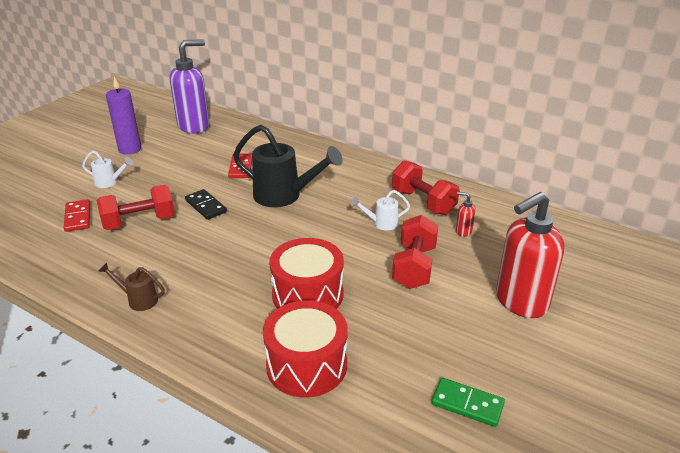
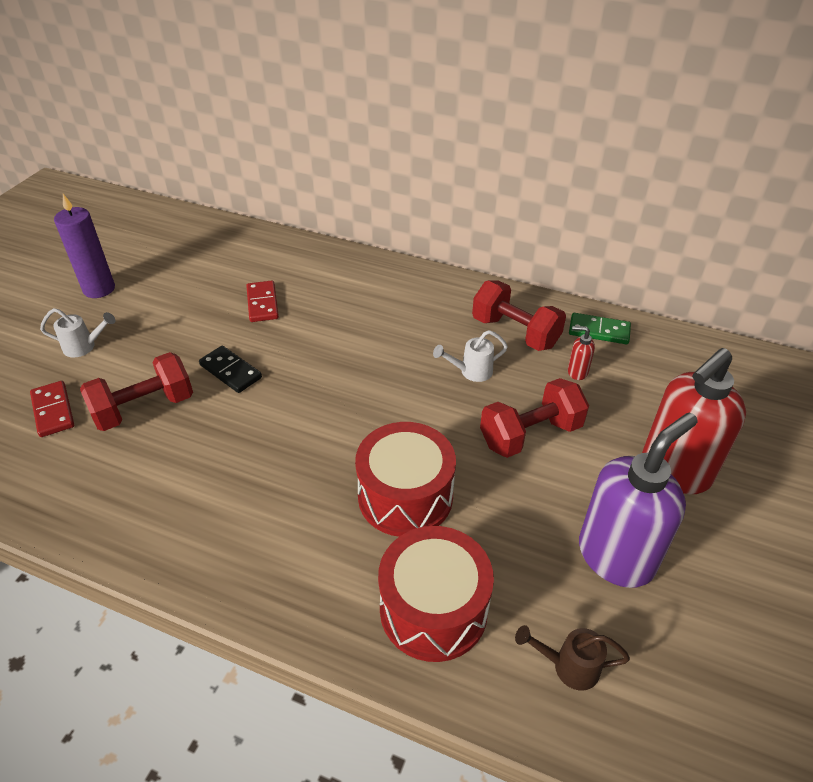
camera: 10 degrees left, 10 degrees up
(138, 300) = (176, 537): brown watering can -> brown watering can (568, 666)
(194, 126) = (180, 242): purple soap dispenser -> purple soap dispenser (616, 556)
(285, 196) = (334, 343): black watering can -> none
(414, 267) = (530, 434): red dumbbell -> red dumbbell turned 60 degrees clockwise
(467, 404) = (651, 637): green domino -> green domino (599, 331)

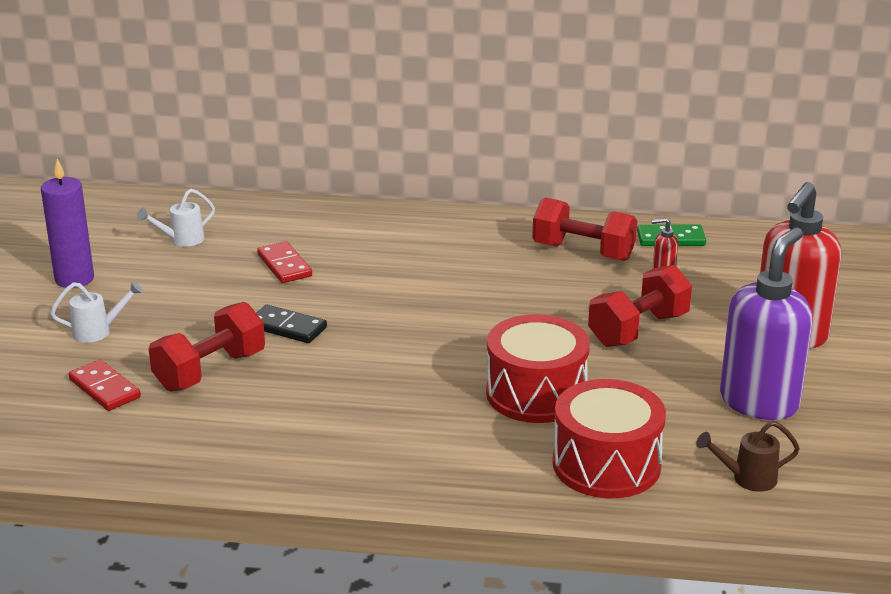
camera: 15 degrees left, 15 degrees down
(471, 372) = (552, 290): white watering can -> white watering can (181, 240)

